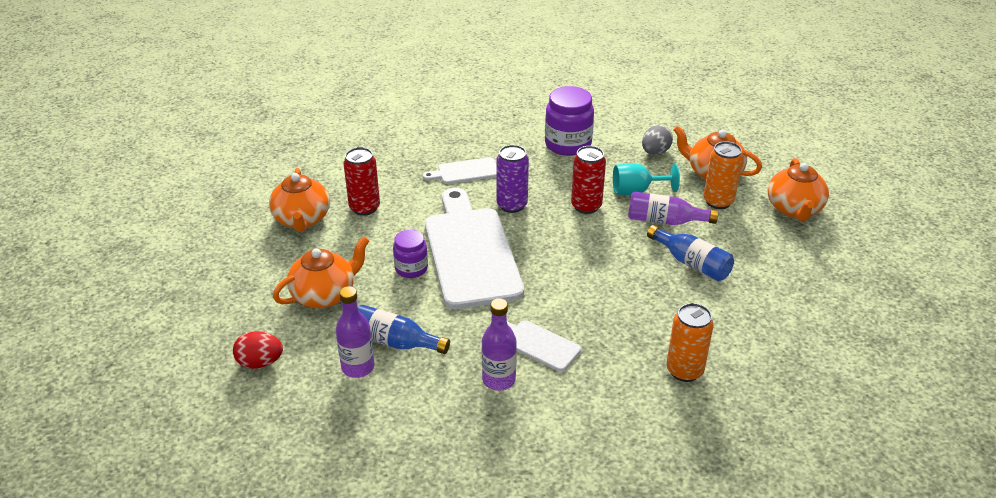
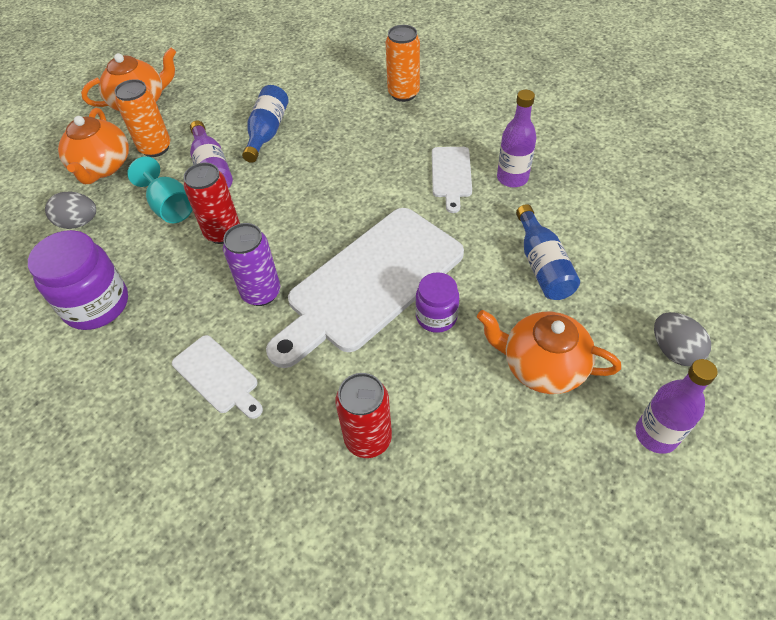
camera: 120 degrees left, 15 degrees up
(260, 362) = (674, 350): red egg -> grey egg
(302, 219) = (446, 497): orange teapot -> none
(358, 367) = (596, 272): purple bottle -> purple bottle (656, 435)

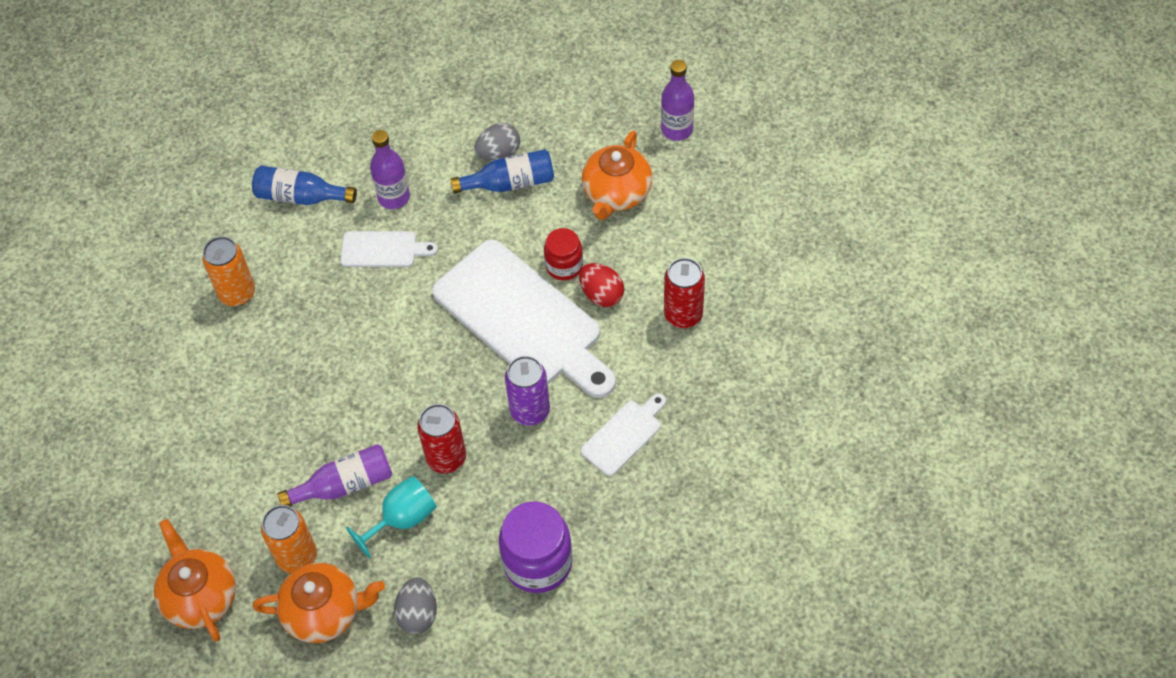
camera: 90 degrees left, 5 degrees up
(267, 132) = (286, 433): blue bottle -> blue bottle (301, 197)
(399, 353) = (601, 294): none -> red egg
(436, 317) = (564, 266): purple jar -> red jar
(674, 350) = (603, 106): grey egg -> grey egg (499, 153)

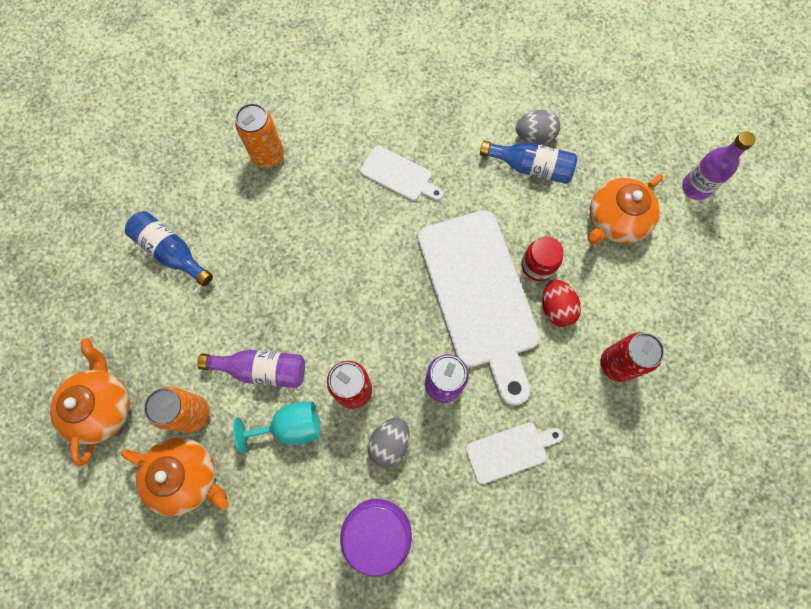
camera: 25 degrees right, 15 degrees up
(301, 197) = (359, 97): blue bottle -> blue bottle (172, 252)
(394, 197) = (431, 133): purple bottle -> none
(418, 614) = (258, 522): grey egg -> grey egg (389, 443)

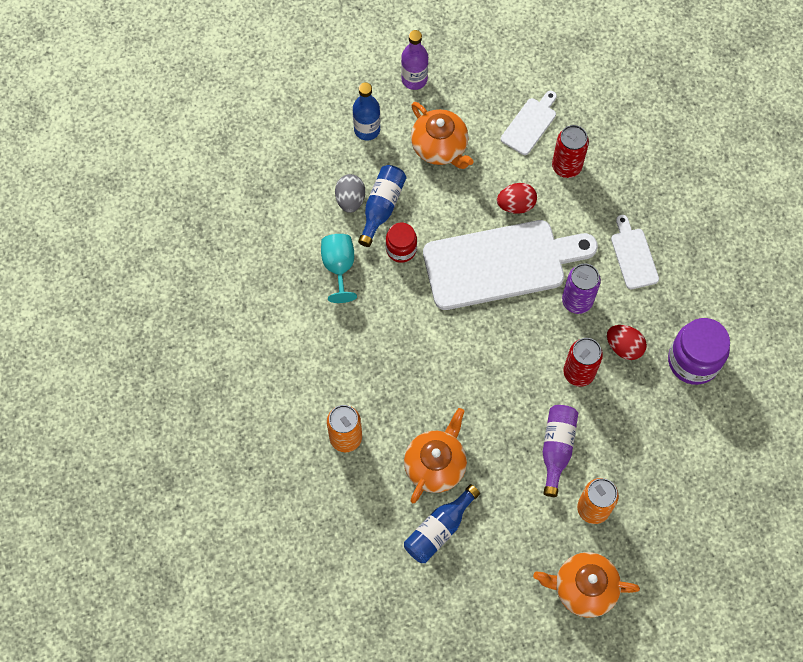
camera: 85 degrees left, 5 degrees down
(187, 476) = (646, 513): orange teapot -> orange teapot (435, 465)
(290, 427) = (607, 426): turquoise goblet -> turquoise goblet (339, 267)
(389, 443) = (624, 347): grey egg -> red egg
(399, 175) = (378, 320): white cutting board -> white cutting board (530, 124)
(538, 265) = (476, 214): red jar -> red jar (401, 249)
(622, 145) = (367, 129): none -> blue bottle

